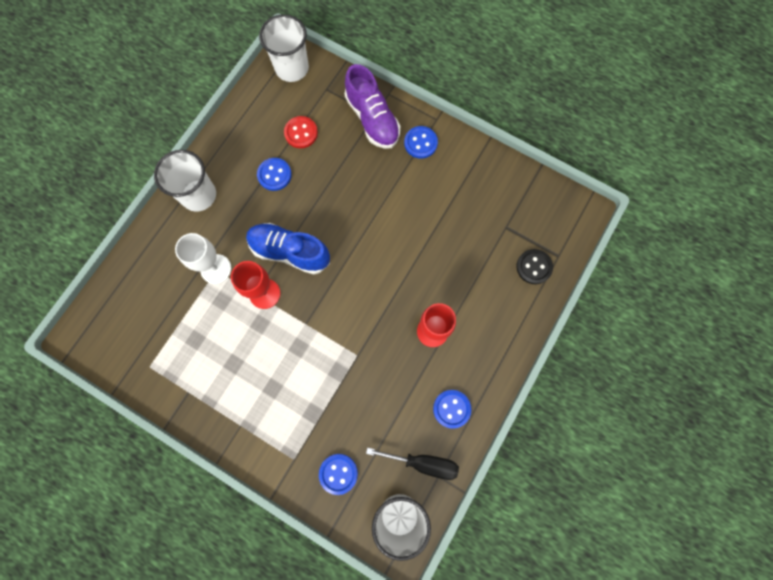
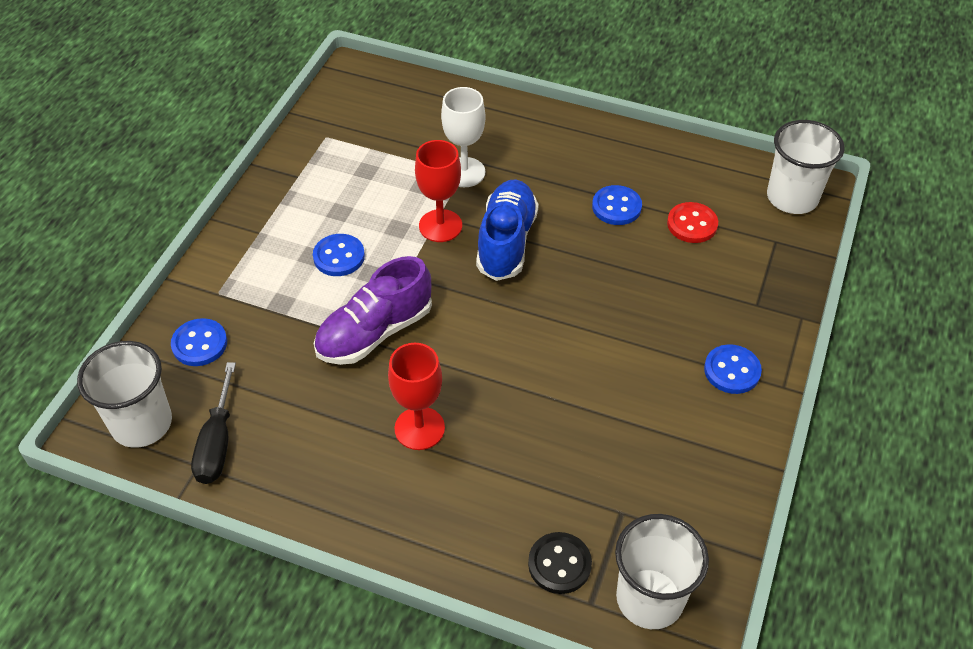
camera: 80 degrees right, 25 degrees down
(199, 195) = (562, 138): white cup -> white cup (649, 598)
(372, 119) = (749, 303): purple shoe -> purple shoe (375, 332)
(451, 409) = (301, 470): blue button -> blue button (339, 257)

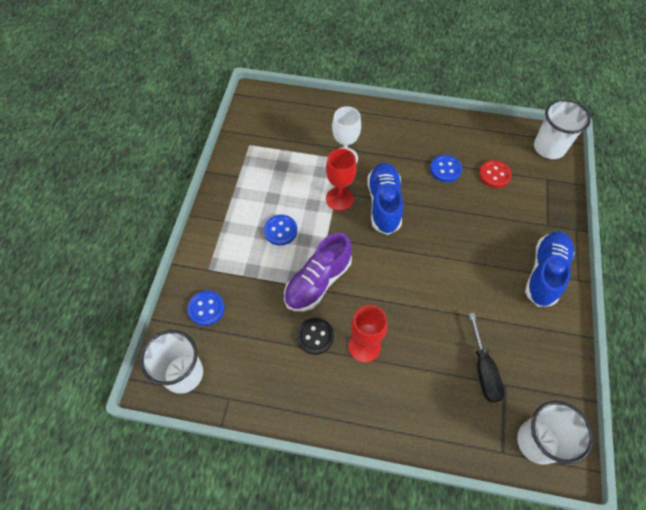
camera: 10 degrees left, 10 degrees up
(217, 443) = (237, 379): black screwdriver -> black screwdriver (483, 370)
(559, 564) = (477, 428): black button -> black button (315, 336)
(732, 371) = (545, 273): blue button -> blue shoe

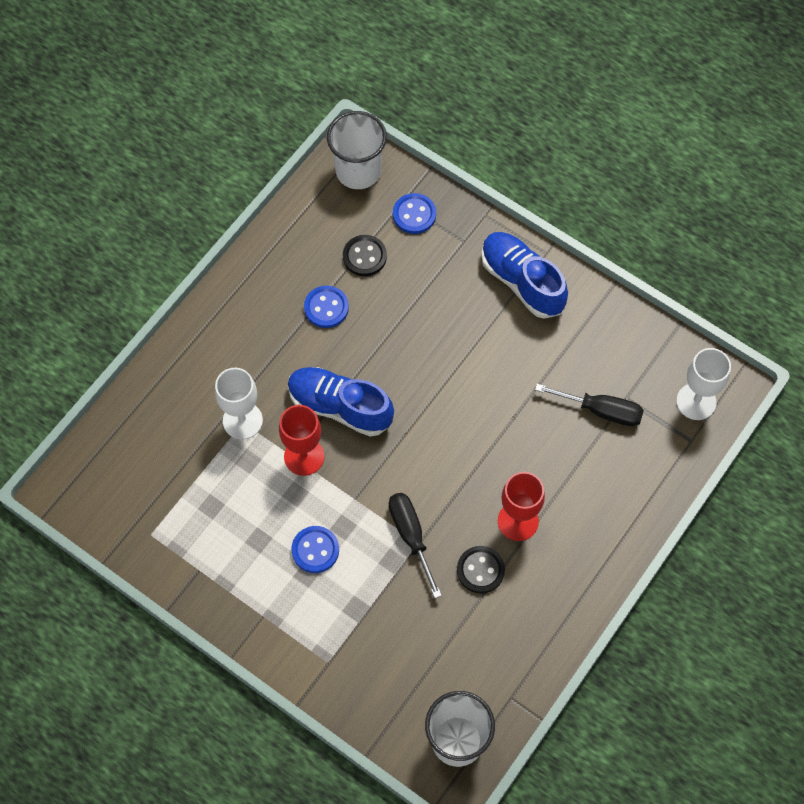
camera: 65 degrees left, 5 degrees up
(206, 308) = (383, 684): blue button -> blue button (414, 214)
(318, 282) = (411, 536): purple shoe -> black screwdriver
(494, 175) = (364, 256): red button -> black button
(538, 442) = (696, 401): white cup -> white goblet

